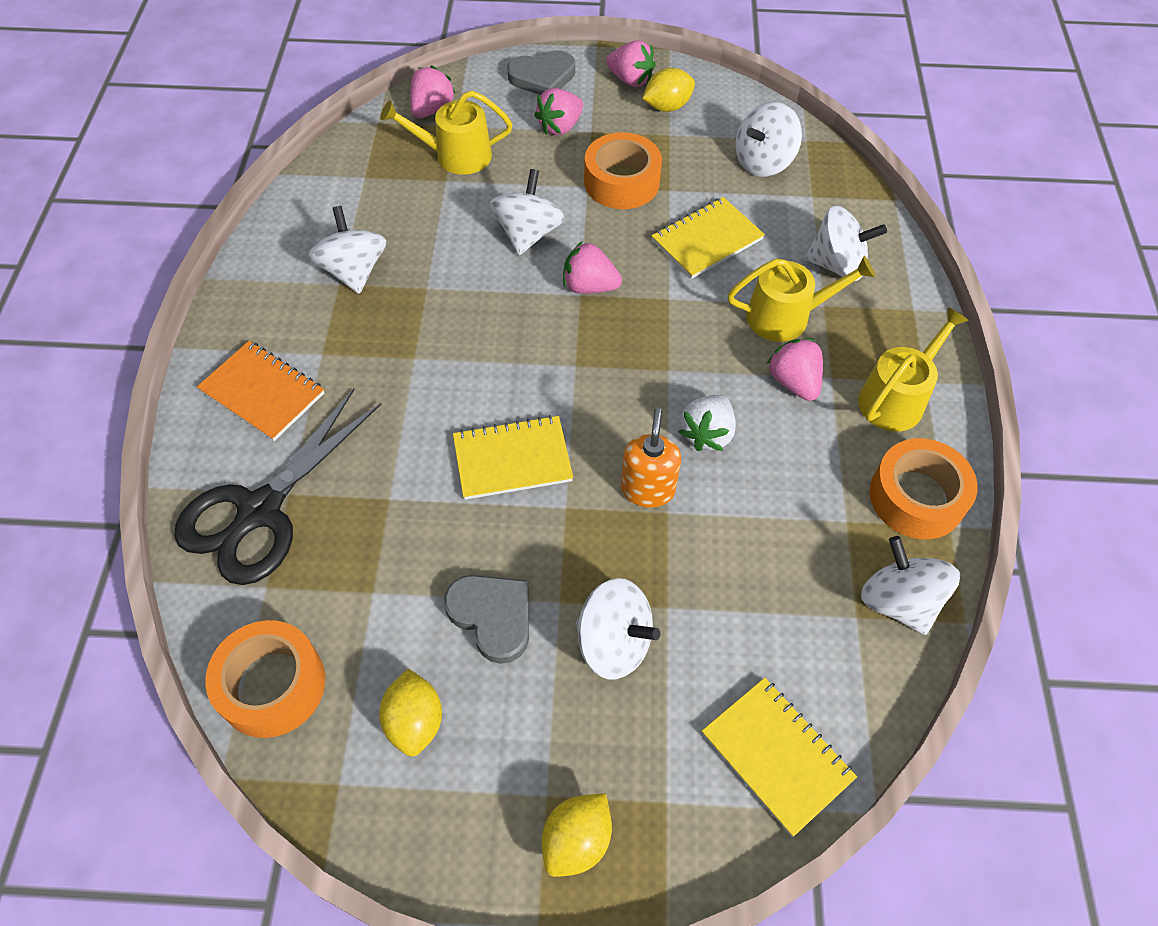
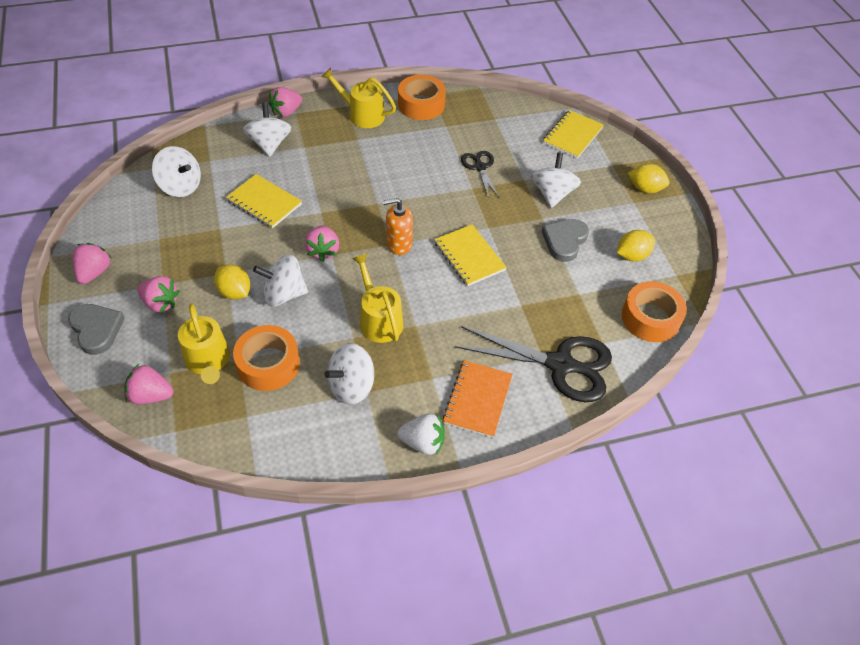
camera: 110 degrees left, 5 degrees down
(621, 182) = (217, 254): orange tape -> orange tape (268, 364)
(647, 489) = (461, 197): orange soap dispenser -> orange soap dispenser (398, 244)
(667, 107) = (126, 245): yellow lemon -> yellow lemon (235, 292)
(707, 434) = (416, 180): white strawberry -> white strawberry (423, 442)
(717, 542) = (480, 167): none -> black scissors
(786, 316) = (318, 160): yellow watering can -> yellow watering can (379, 319)
(793, 382) = (366, 152): pink strawberry -> pink strawberry (286, 112)
(898, 601) = (480, 107): white spinning top -> none

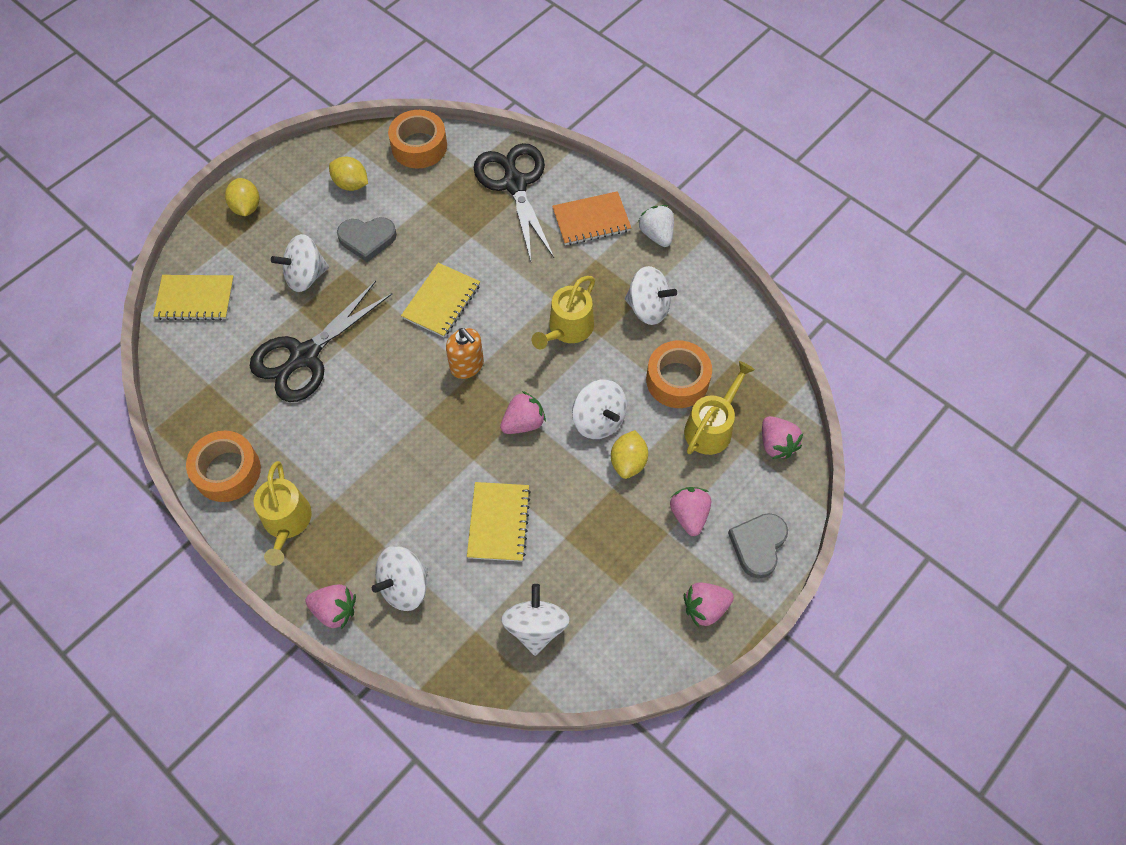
camera: 120 degrees left, 10 degrees up
(480, 167) = (305, 356): black scissors -> black scissors, size x1.89

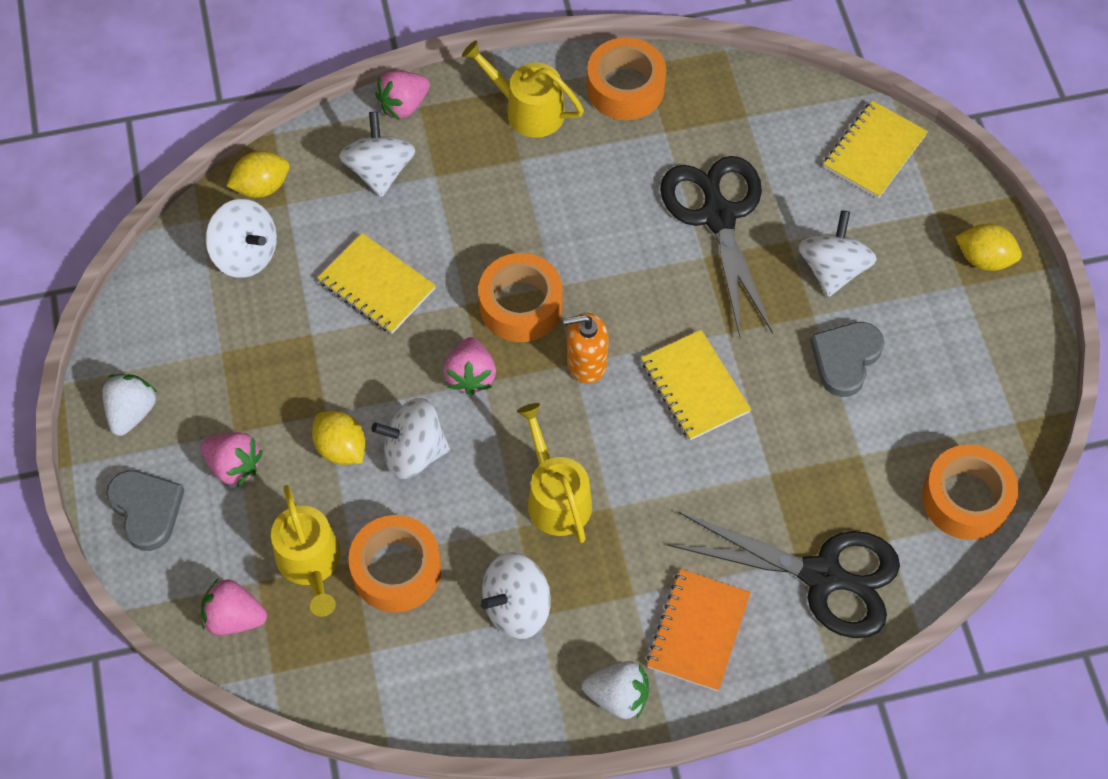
camera: 125 degrees right, 0 degrees up
(351, 184) = (949, 386): yellow lemon -> yellow lemon (262, 187)
(452, 426) = (521, 305): none -> orange tape
(705, 608) = (132, 412): pink strawberry -> white strawberry

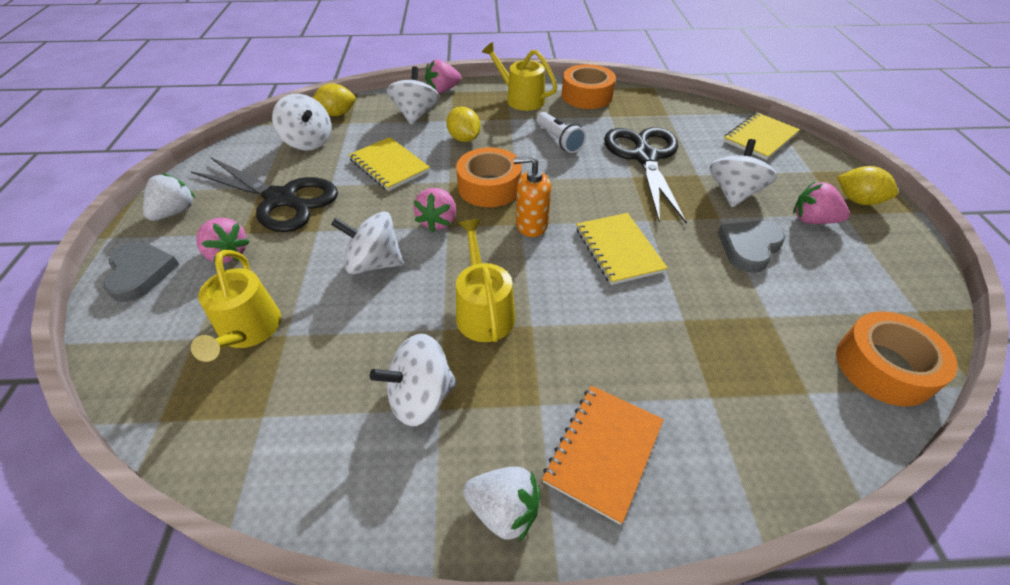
camera: 10 degrees right, 15 degrees down
(234, 617) = (155, 365): pink strawberry -> pink strawberry (812, 220)
(341, 448) = (317, 253): yellow lemon -> yellow lemon (464, 139)
(396, 570) = (321, 347): orange tape -> none
(598, 198) = (559, 140): none -> white flashlight
(822, 576) = (739, 416): black scissors -> black scissors (281, 199)

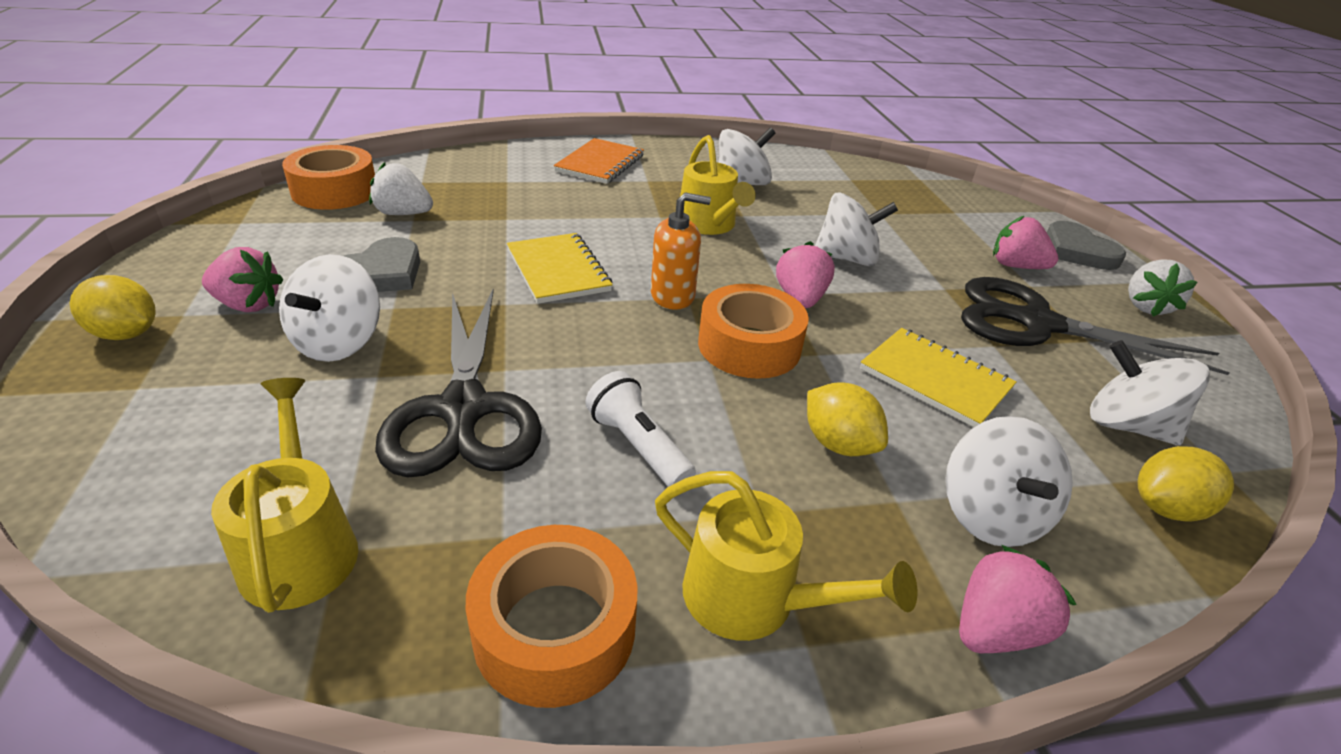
camera: 170 degrees right, 10 degrees down
(248, 330) = (916, 215): yellow watering can -> yellow watering can (300, 547)
(504, 510) = (666, 149): white strawberry -> white strawberry (403, 214)
(760, 138) = (153, 472): yellow notebook -> none

